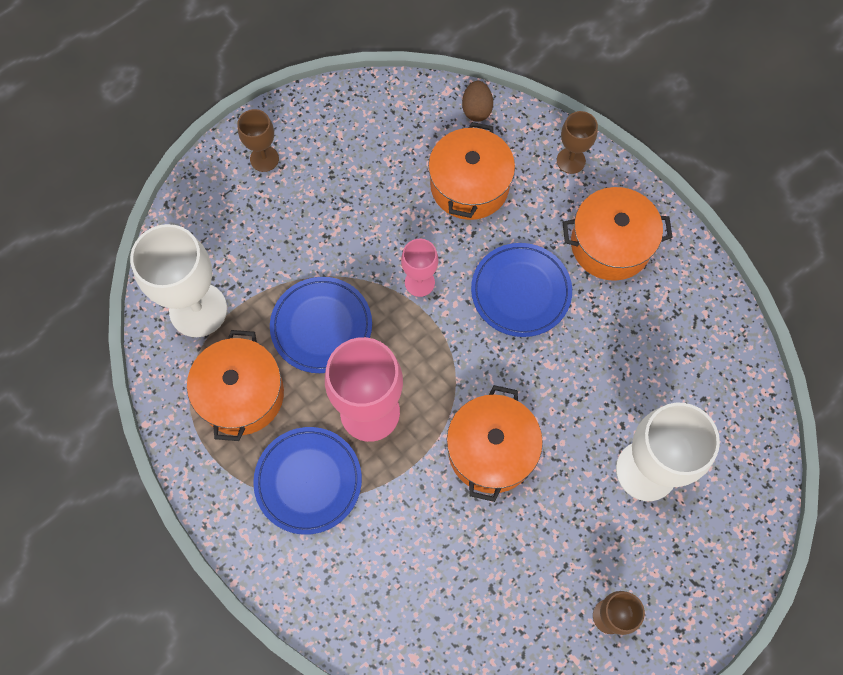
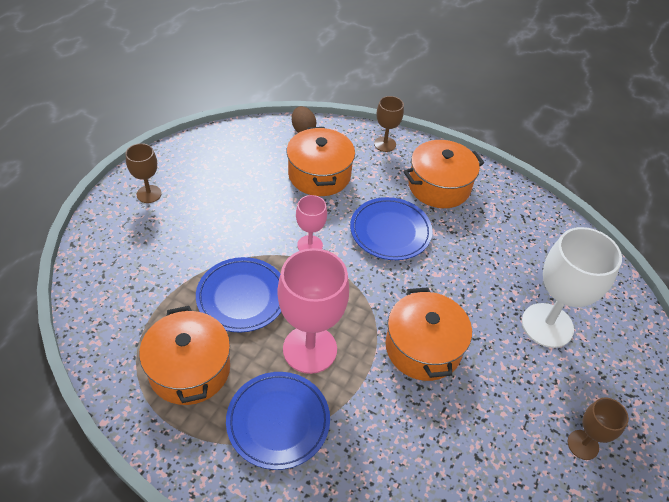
camera: 25 degrees left, 20 degrees down
(198, 310) = (126, 314): white goblet -> none

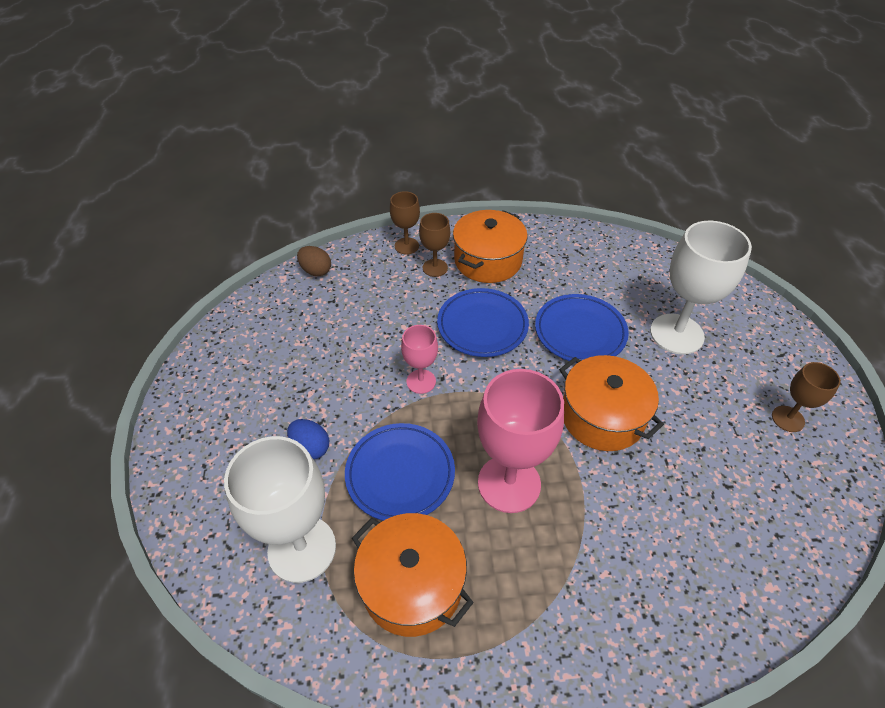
camera: 30 degrees left, 0 degrees up
(143, 304) = (302, 549): none -> white goblet
(149, 194) = (205, 425): brown goblet -> brown goblet (435, 268)
(200, 246) = (310, 448): none -> blue egg
(278, 421) = (543, 576): blue plate -> blue plate (580, 332)
(319, 175) = (370, 307): orange pot -> none

